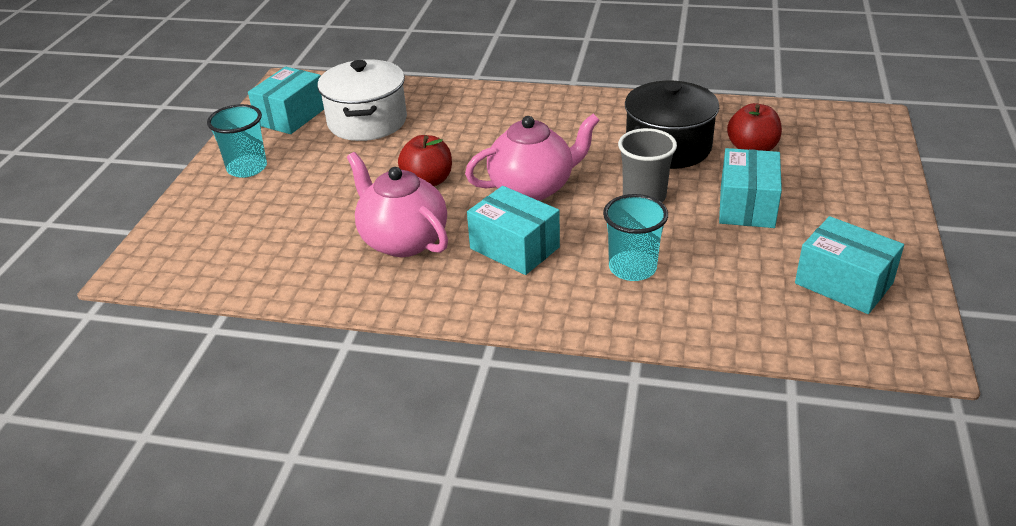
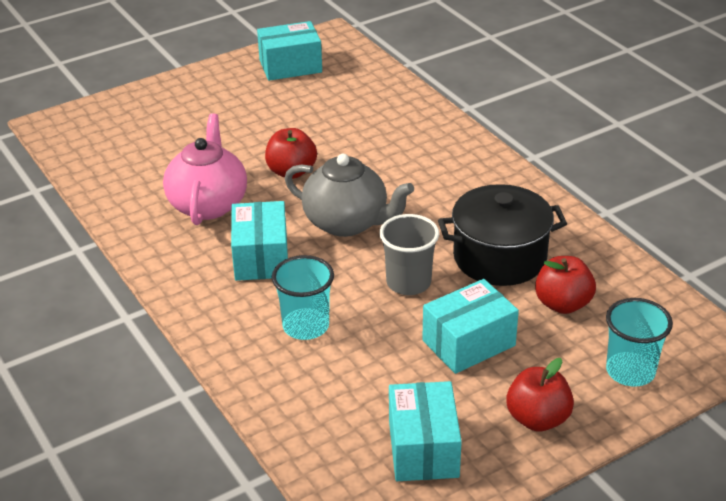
camera: 45 degrees right, 0 degrees up
(247, 168) = (206, 91): turquoise cup -> turquoise cup (630, 371)
(367, 121) = (329, 100): white pot -> none
(533, 188) = (347, 223): pink teapot -> grey teapot
(863, 219) = (537, 419): none -> red apple

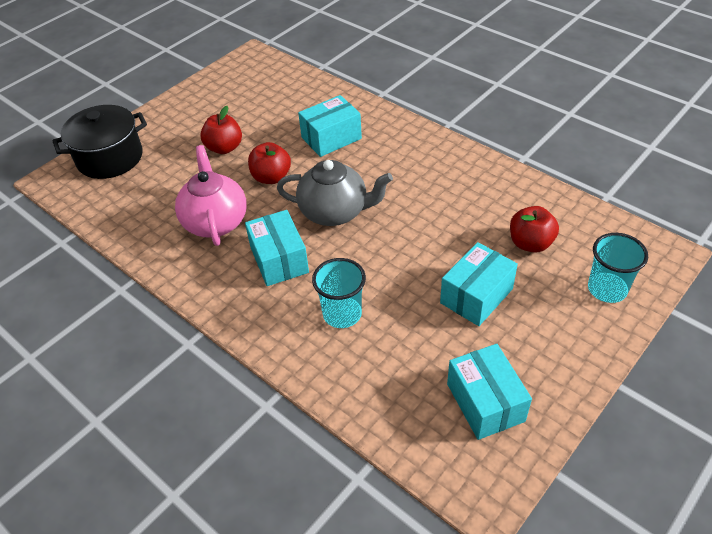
camera: 15 degrees left, 10 degrees up
(290, 66) = (232, 86): turquoise box -> turquoise box (331, 138)
(408, 283) = (406, 254): grey cup -> none
(499, 257) = (465, 215): black pot -> black pot (110, 158)
(537, 419) = (559, 350): red apple -> red apple (224, 148)

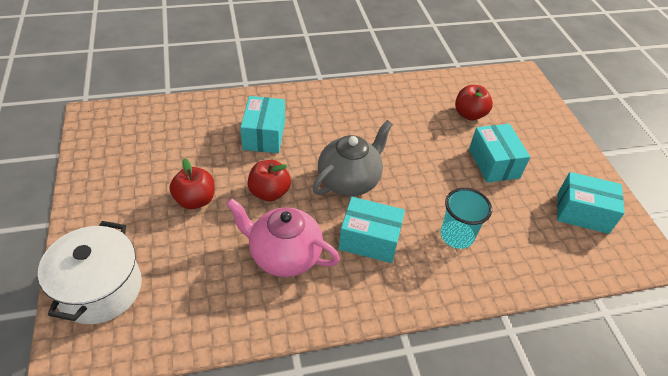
camera: 60 degrees left, 0 degrees up
(110, 158) = (100, 289): black pot -> white pot
(607, 289) = (531, 111): turquoise cup -> none

